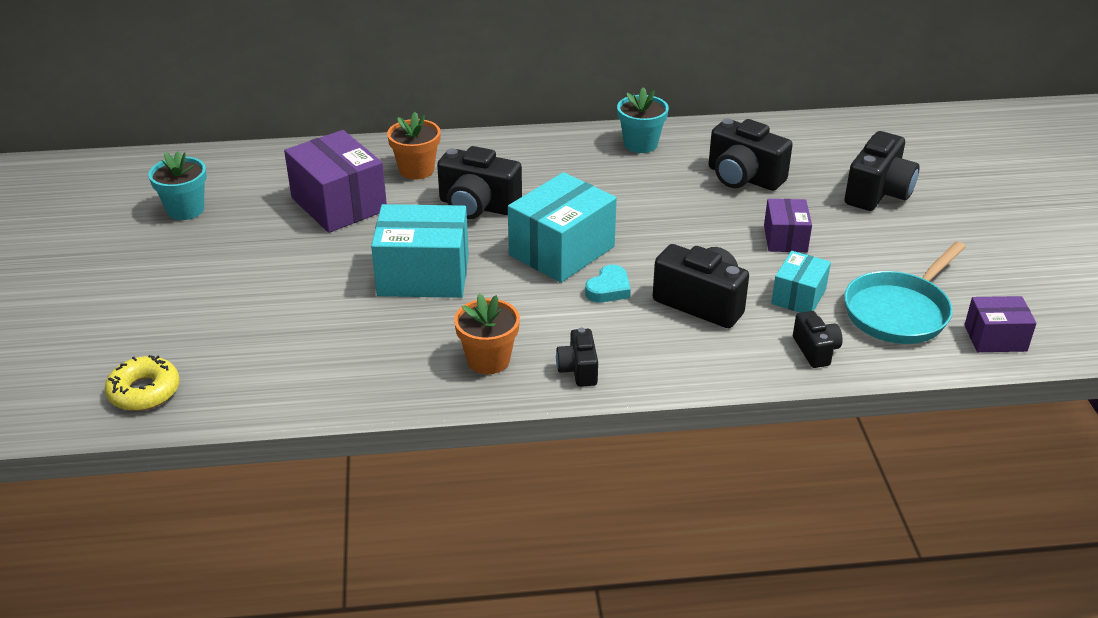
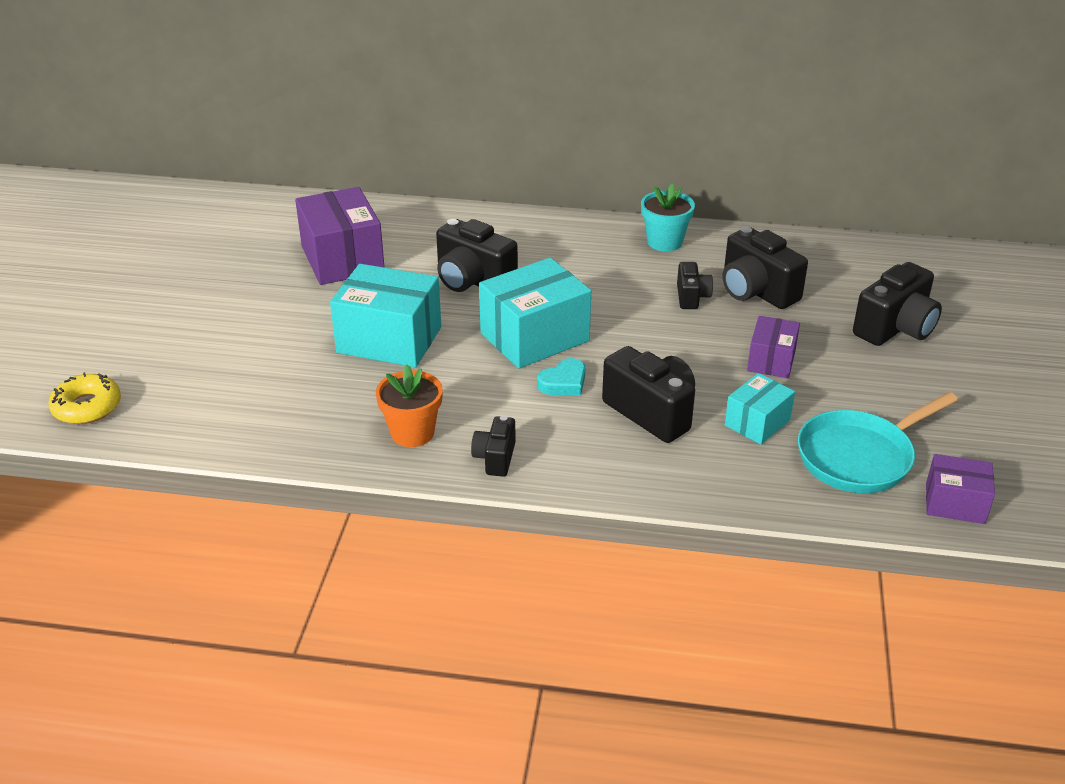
camera: 15 degrees right, 0 degrees up
(185, 210) = (202, 244): turquoise flower pot -> none
(416, 170) = (431, 237): orange flower pot -> none
(815, 350) = (749, 482): black camera -> black camera (691, 297)

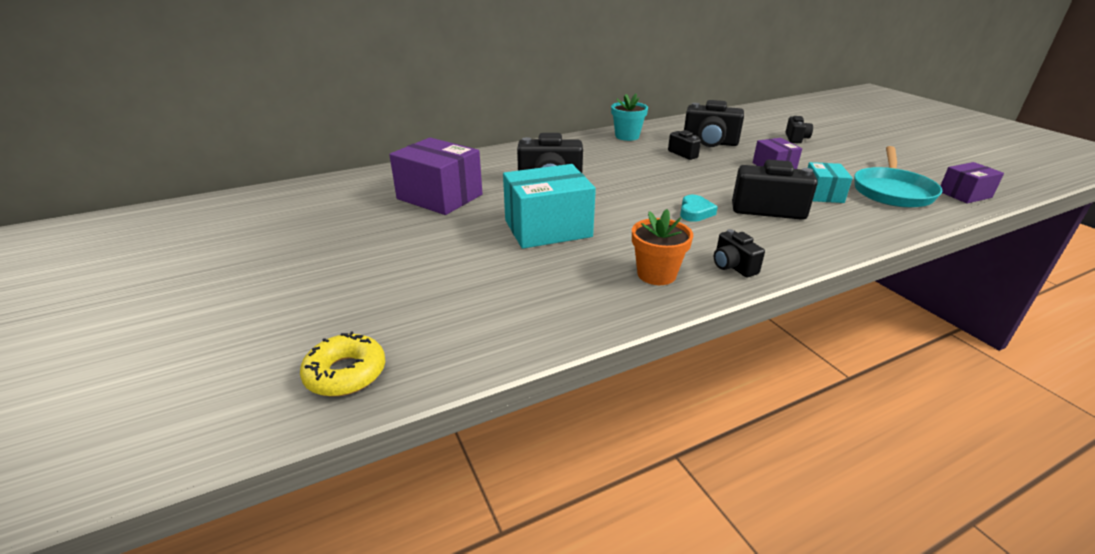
camera: 35 degrees left, 5 degrees down
(534, 337) = (637, 196): turquoise box -> none
(895, 328) = (796, 138): black camera -> black camera, size x0.56

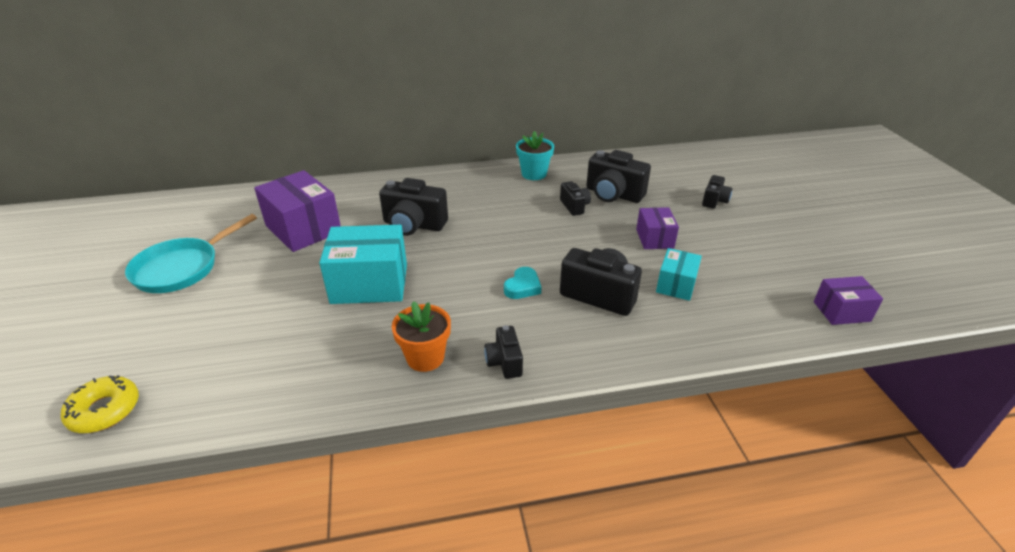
camera: 15 degrees right, 5 degrees up
(892, 191) = (758, 293): turquoise pan -> turquoise pan (181, 268)

